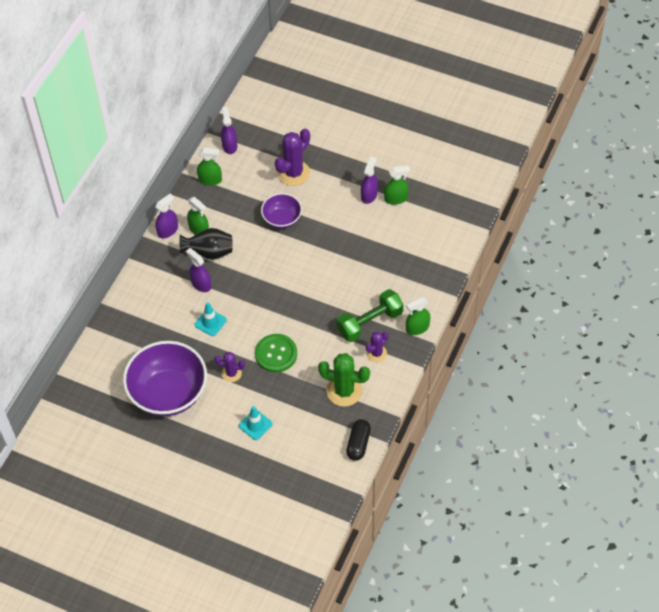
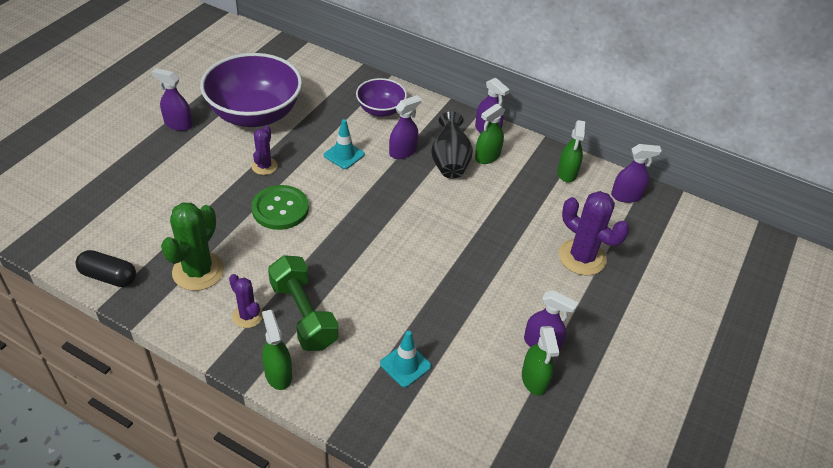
camera: 90 degrees right, 10 degrees down
(188, 446) = (178, 124): none -> purple spray bottle
(255, 425) = (182, 180): turquoise traffic cone -> turquoise traffic cone (405, 365)
(282, 219) = (499, 236): purple bowl -> purple bowl (380, 110)

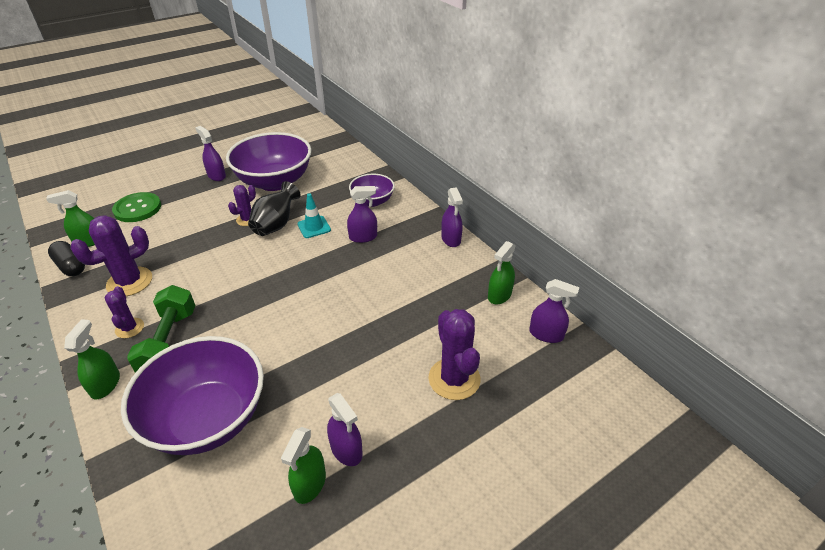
camera: 30 degrees right, 5 degrees down
(198, 271) = (129, 282): green cactus -> purple cactus
(280, 209) = (229, 254): green button -> green button (137, 208)
(405, 365) = (208, 419): turquoise traffic cone -> purple bowl
(450, 162) = (396, 256): black vase -> black vase (276, 225)
(487, 156) = (433, 260): green spray bottle -> green spray bottle (89, 241)

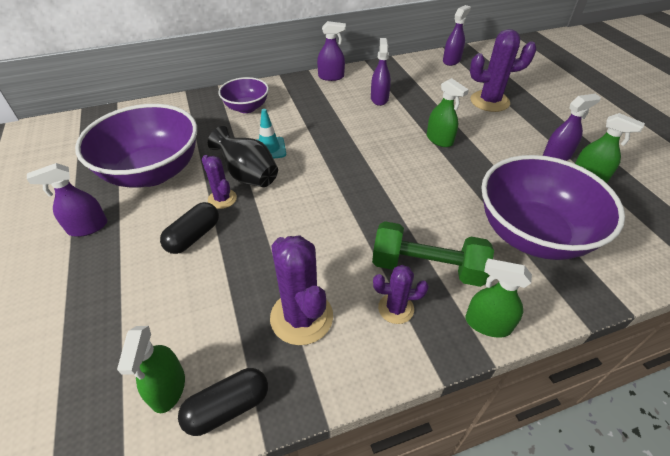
camera: 75 degrees left, 5 degrees up
(137, 208) = (110, 323): green button -> none
(207, 218) = (193, 236): none -> black capsule
(363, 237) = (304, 120): purple spray bottle -> purple spray bottle (379, 99)
(499, 295) = (408, 69): green spray bottle -> green spray bottle (439, 140)

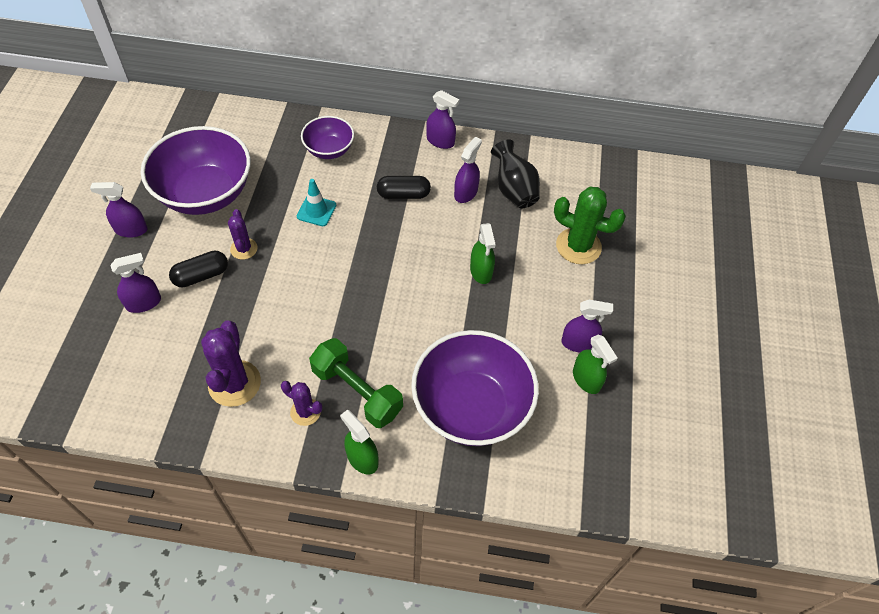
camera: 25 degrees right, 10 degrees up
(168, 388) = (120, 389): green spray bottle -> none
(228, 407) = (148, 421): black capsule -> black capsule (403, 194)
(248, 176) = (279, 234): black vase -> black vase (514, 190)
(451, 61) = (591, 171): purple spray bottle -> purple spray bottle (143, 303)
(489, 101) = (578, 246): purple cactus -> green cactus

